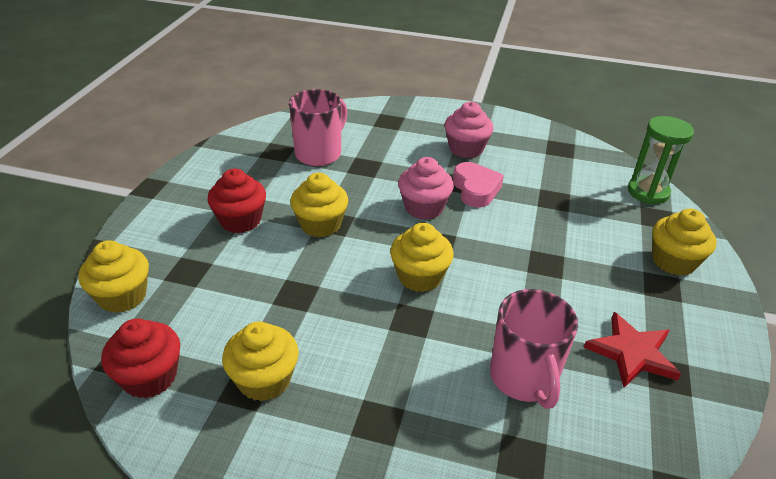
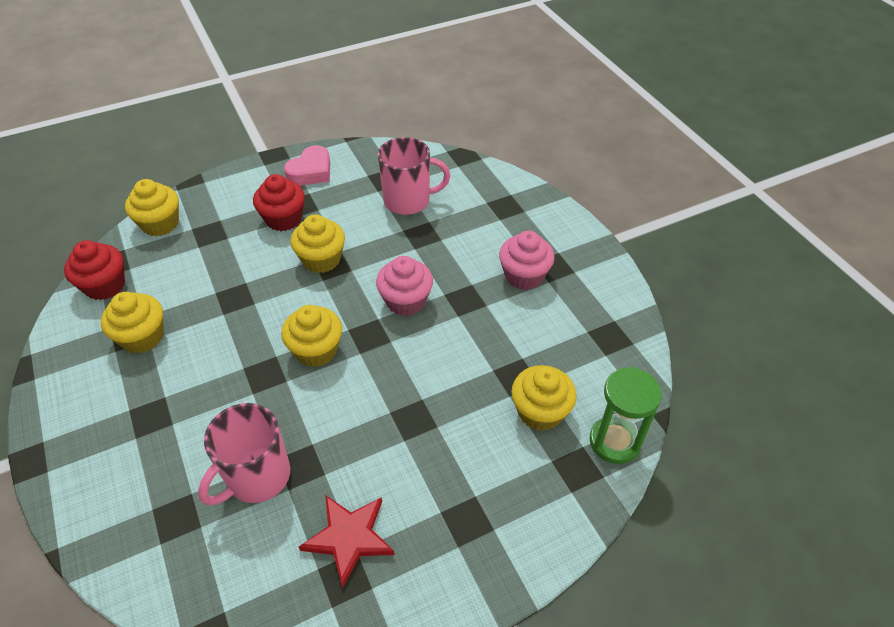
camera: 50 degrees right, 10 degrees up
(475, 189) = (468, 317): pink heart -> pink heart (311, 171)
(673, 261) = (515, 514): yellow cupcake -> yellow cupcake (540, 411)

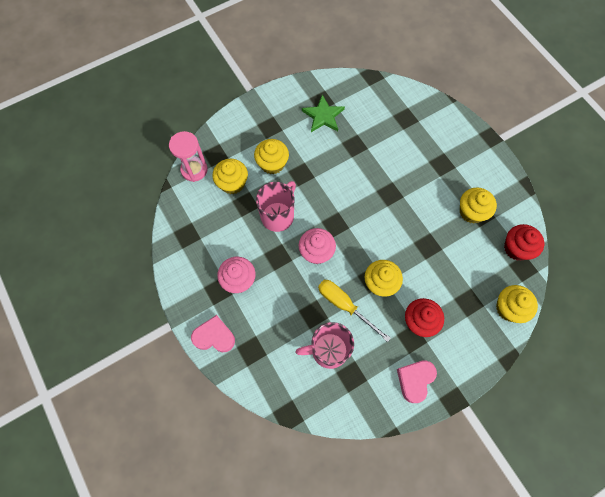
camera: 175 degrees right, 20 degrees up
(257, 477) = (374, 138): pink mug -> pink mug (278, 216)
(316, 350) = (364, 211): yellow cupcake -> yellow cupcake (272, 164)
(349, 537) = (323, 116): red star -> green star
(378, 240) = (344, 305): none -> yellow screwdriver
(554, 221) = (214, 336): none -> pink heart
(614, 441) = (194, 170): green hourglass -> pink hourglass

